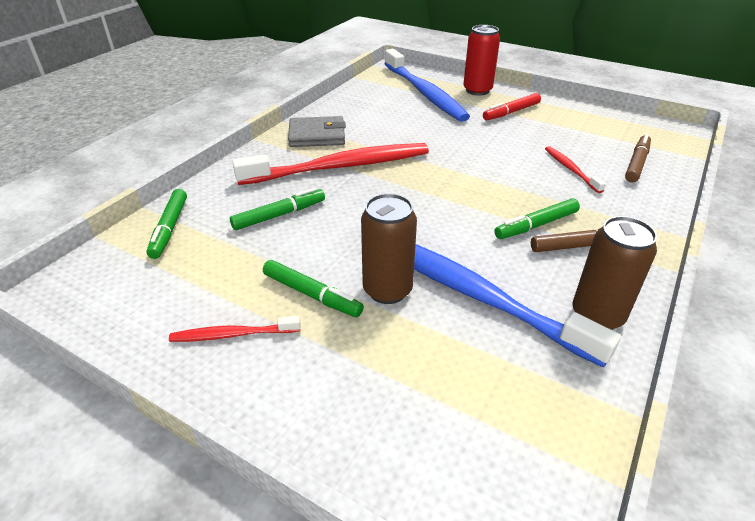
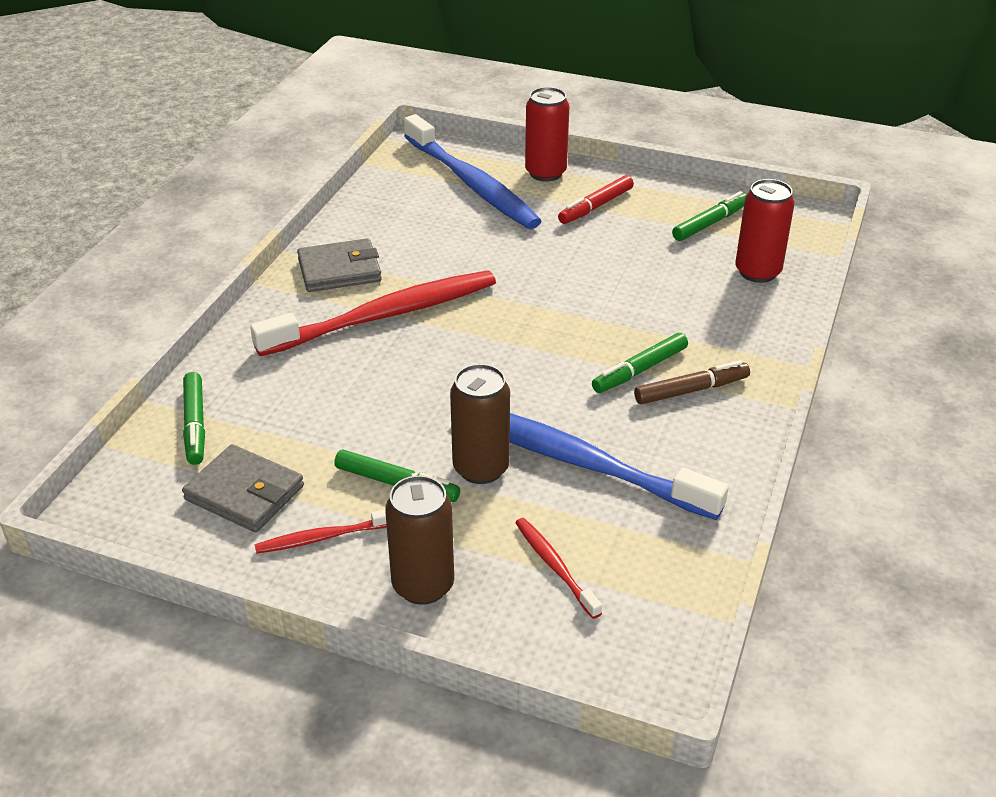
camera: 10 degrees left, 0 degrees up
(183, 287) = (244, 493): none -> grey wallet
(279, 215) = (327, 392): green marker -> green marker (710, 223)
(570, 169) = (677, 289): red toothbrush -> red toothbrush (555, 566)
(597, 316) = (710, 468): brown can -> brown can (423, 585)
(636, 163) = (757, 272): brown marker -> red can

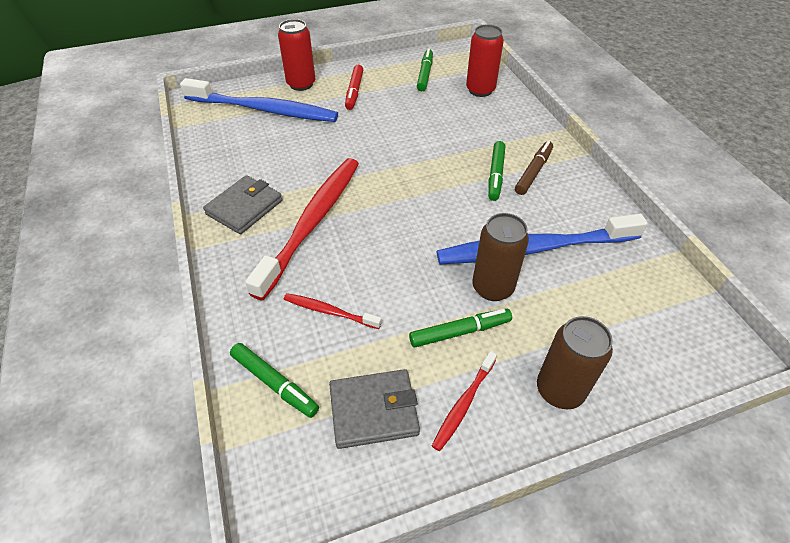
camera: 40 degrees left, 10 degrees up
(555, 566) = (606, 322): red toothbrush -> red toothbrush (329, 311)

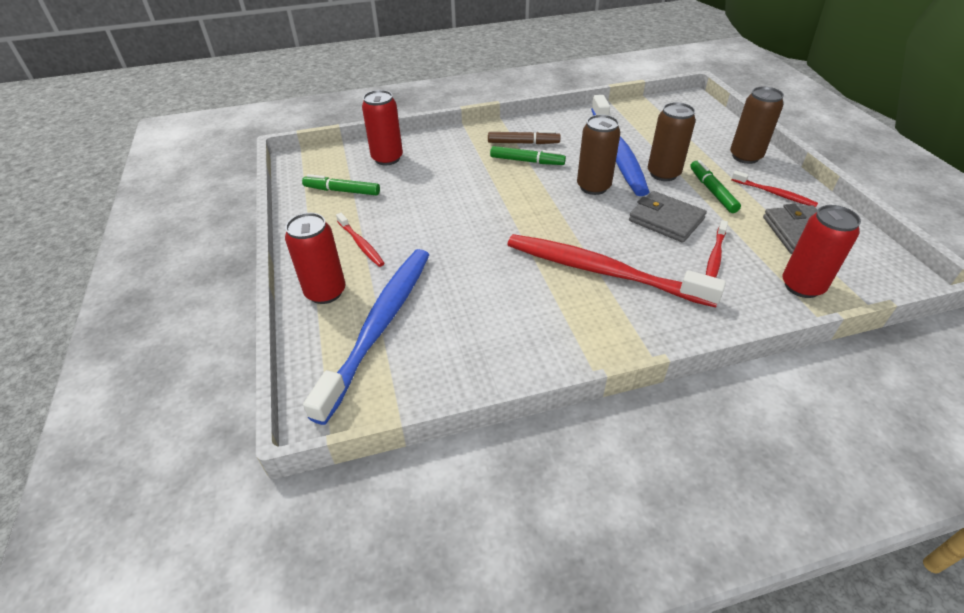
camera: 85 degrees left, 5 degrees down
(244, 207) = (583, 327): grey wallet -> grey wallet (666, 220)
(274, 383) = (802, 286): green marker -> red can
(354, 91) = (361, 244): red marker -> red toothbrush
(453, 223) = (593, 187): none -> brown can
(533, 172) = (523, 143): brown marker -> brown marker turned 150 degrees clockwise

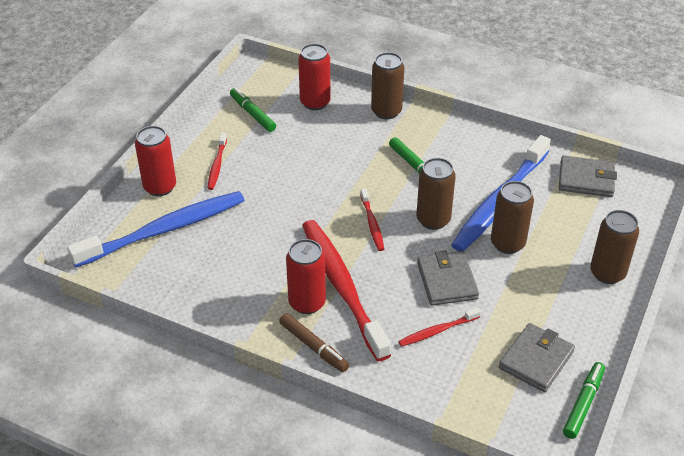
camera: 40 degrees right, 0 degrees up
(453, 138) = (386, 111): none -> brown can
(523, 143) = (435, 147): brown marker -> brown marker (313, 347)
(646, 114) = (586, 179): none -> grey wallet
(712, 191) = (523, 283): green marker -> green marker (583, 403)
(774, 193) = (573, 318): red toothbrush -> red toothbrush (372, 224)
(802, 286) = (466, 393): red can -> red can (307, 303)

